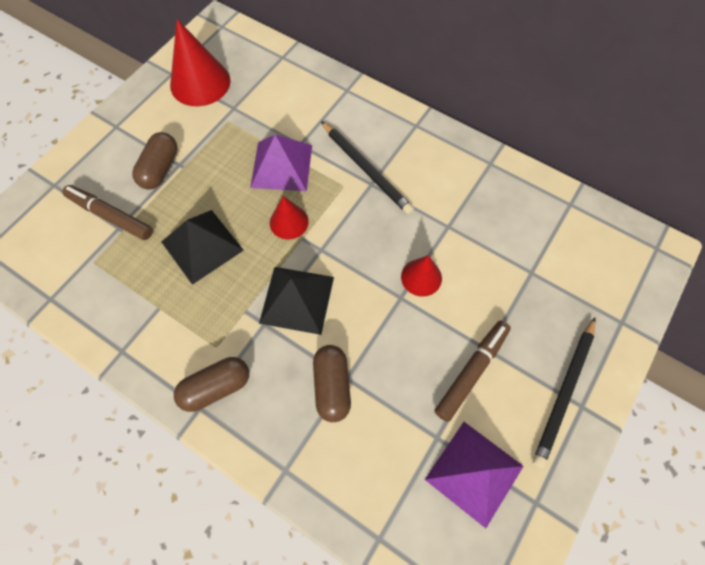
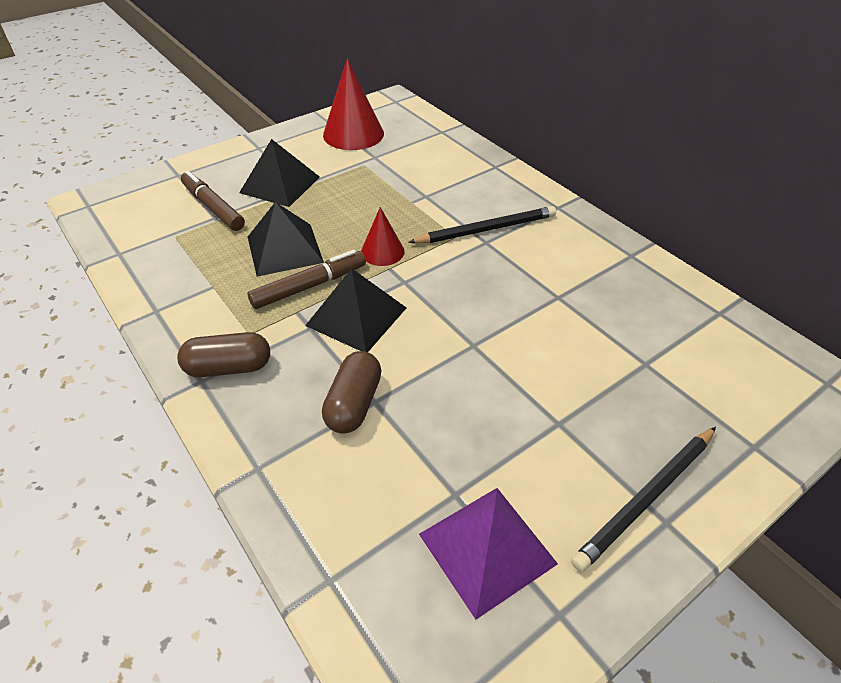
camera: 20 degrees right, 20 degrees down
(160, 169) = (280, 184): brown capsule -> black pyramid
(281, 166) = (398, 208): purple pyramid -> none
(366, 169) = (486, 229): black pencil -> black pencil turned 90 degrees counterclockwise
(421, 277) = (506, 333): red cone -> none
(471, 371) = (529, 439): brown marker -> brown marker (309, 286)

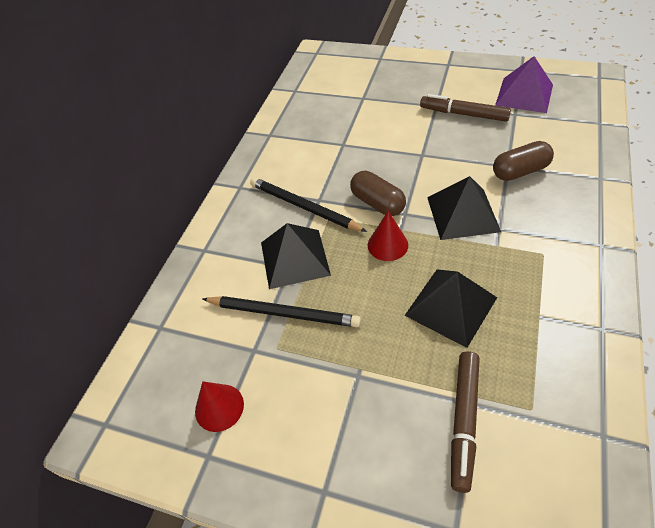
camera: 120 degrees left, 5 degrees up
(229, 367) = (576, 240): brown capsule -> brown capsule (377, 203)
(280, 184) = (373, 394): black pyramid -> black pyramid (295, 258)
(309, 286) = (467, 257): brown marker -> brown marker (463, 114)
(353, 134) = (219, 407): red cone -> red cone, size x0.57
(646, 499) = (444, 71): black pencil -> black pencil (283, 313)

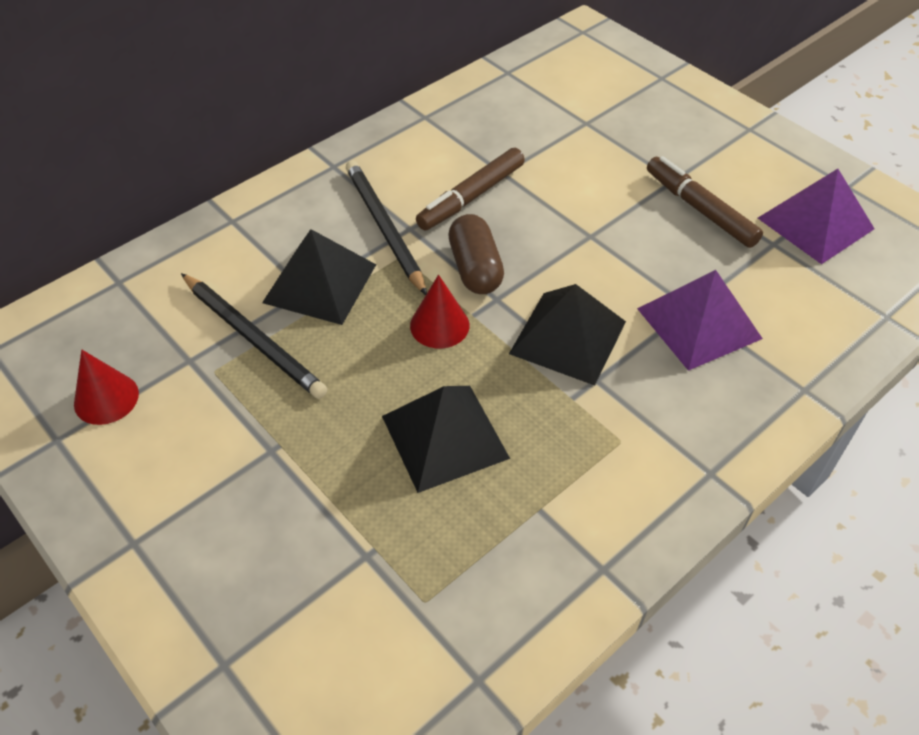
camera: 25 degrees right, 0 degrees up
(463, 421) = (337, 566): brown marker -> brown marker (471, 197)
(520, 171) = (699, 323): brown capsule -> purple pyramid

